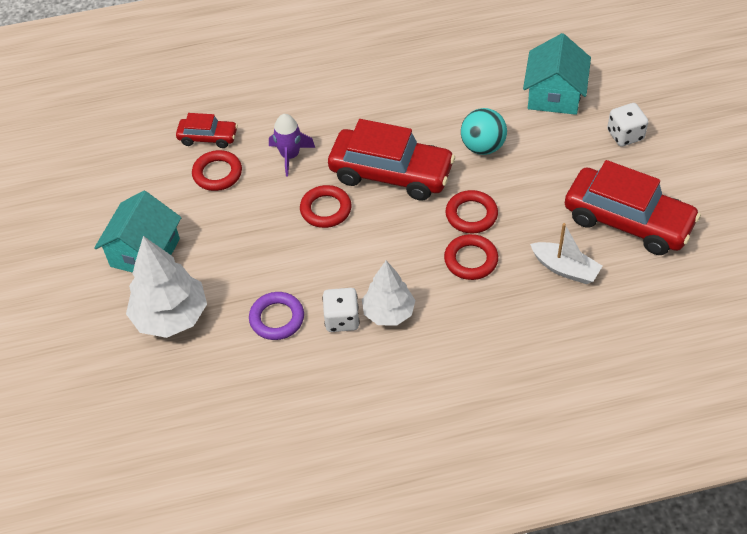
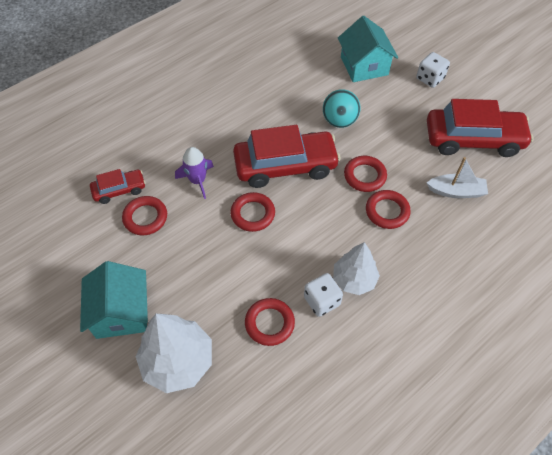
camera: 30 degrees left, 5 degrees up
(277, 318) = (269, 323): purple ring -> red ring

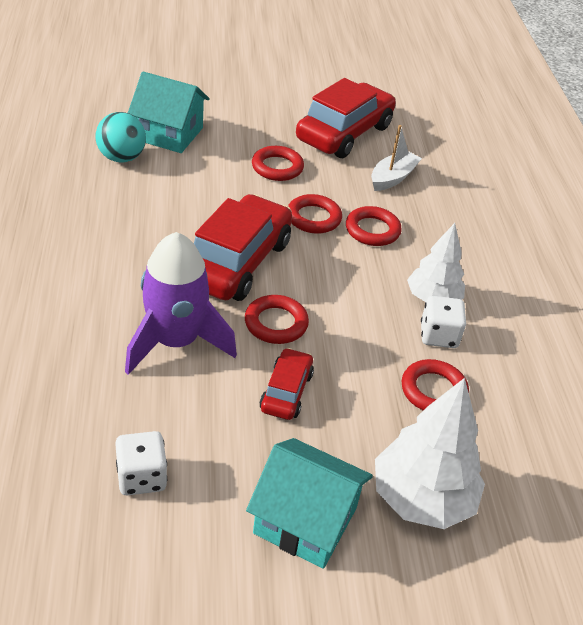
camera: 60 degrees left, 15 degrees down
(119, 190) = (104, 423): red car -> red car (286, 391)
(145, 217) = (180, 420): red ring -> red ring (277, 167)
(197, 180) = (175, 342): purple rocket -> purple rocket, size x1.75
(339, 121) = (222, 192): turquoise ball -> turquoise ball (121, 158)
(430, 78) = (241, 110): white dice -> white dice (141, 477)

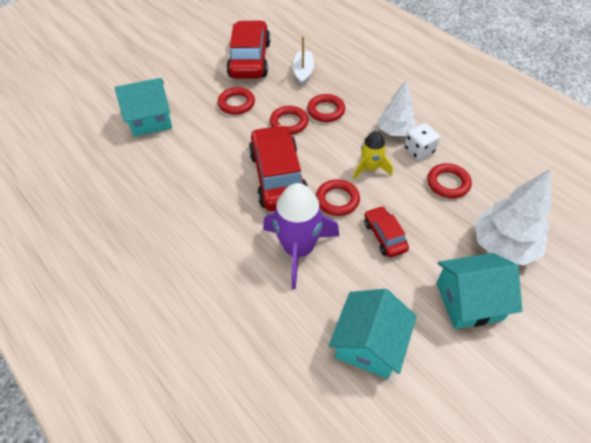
camera: 30 degrees left, 10 degrees up
(121, 158) = (139, 154): turquoise ball -> none
(141, 477) = (369, 344): white dice -> turquoise house
(354, 317) = (370, 168): none -> yellow rocket

